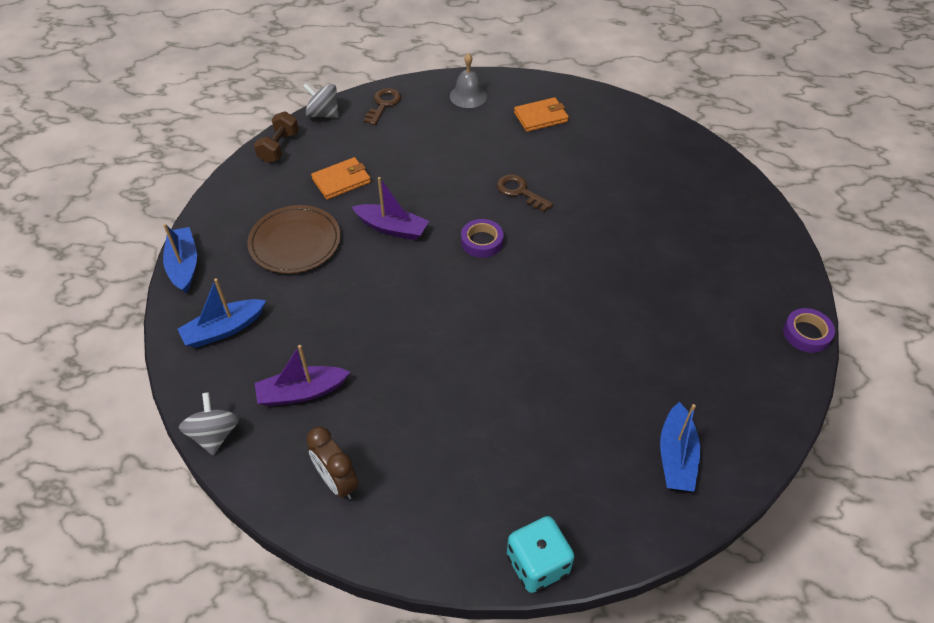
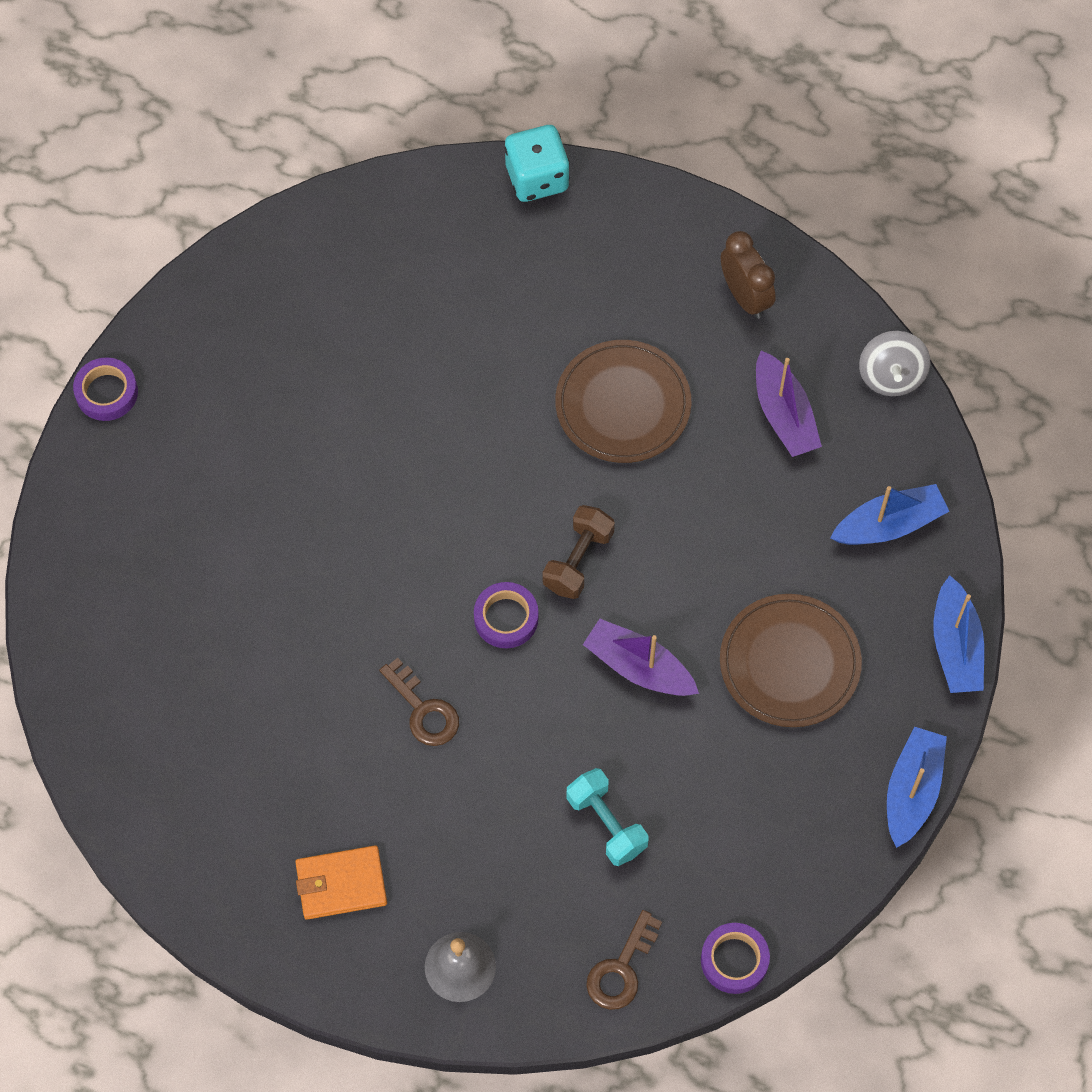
camera: 170 degrees left, 15 degrees up
(279, 147) = (815, 883): brown dumbbell -> brown dumbbell (578, 560)
(301, 392) = (784, 414): purple boat -> purple boat turned 75 degrees clockwise
(323, 114) = (734, 960): grey spinning top -> purple tape
(341, 181) = (711, 783): orange wallet -> none
(400, 156) = (606, 824): none -> turquoise dumbbell
(427, 381) = (623, 404): none -> brown plate
(676, 456) = (345, 263): blue boat -> blue boat (912, 790)

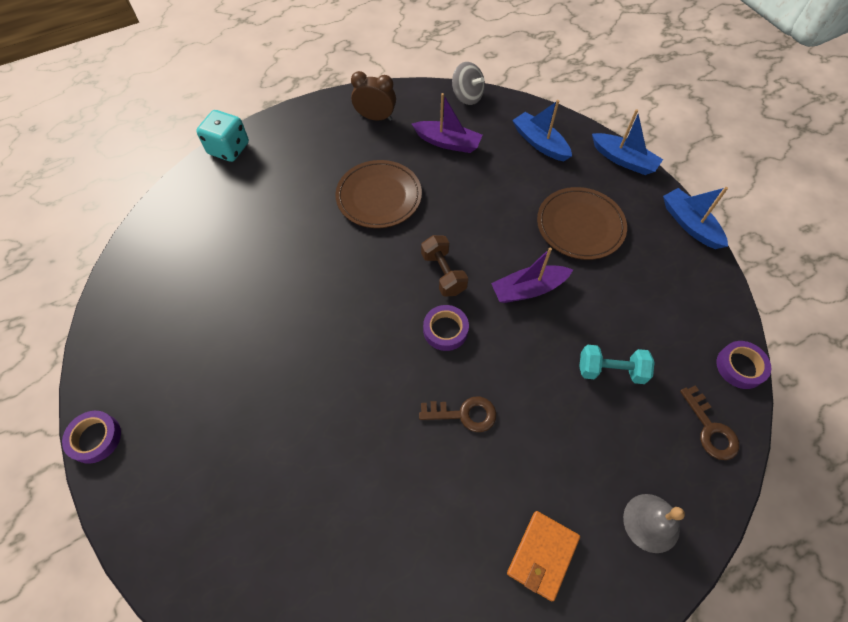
camera: 50 degrees left, 5 degrees down
(889, 524) = (540, 143): blue boat -> blue boat turned 60 degrees counterclockwise

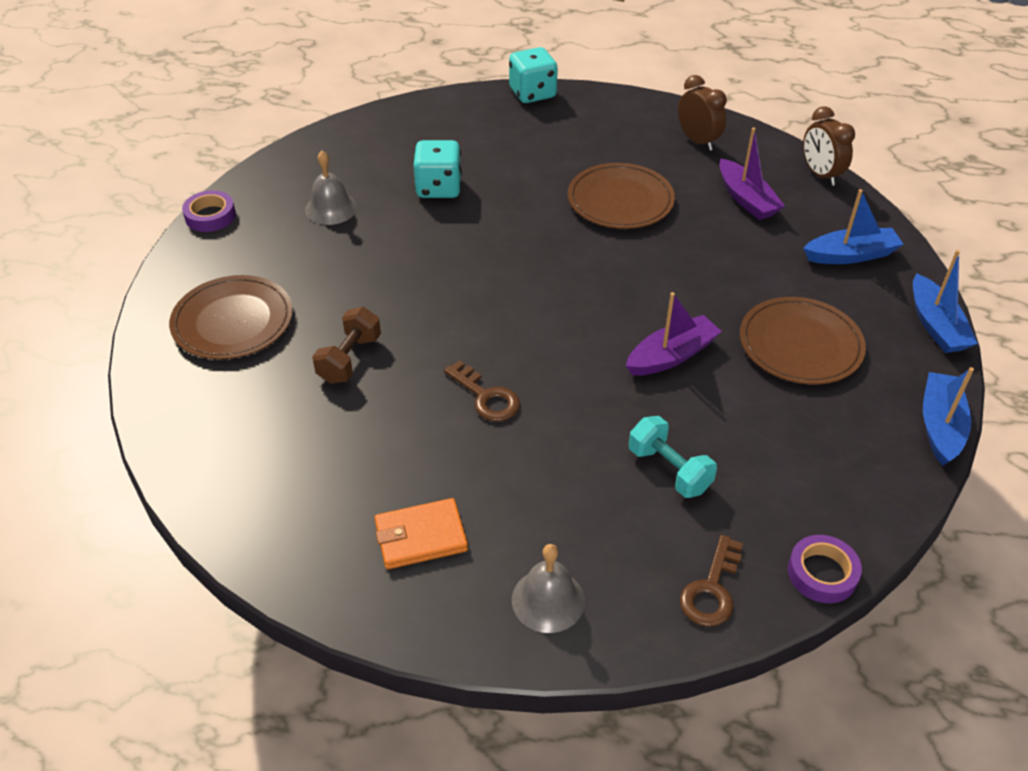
camera: 45 degrees right, 15 degrees down
(189, 353) = (331, 208): none -> grey bell
(226, 514) = (233, 321): none -> brown plate
(250, 275) = (439, 188): none -> turquoise dice
(443, 273) = (604, 291): brown dumbbell -> brown dumbbell (349, 359)
(445, 330) = (550, 331): purple tape -> none
(467, 96) = (820, 174): grey spinning top -> brown clock
(528, 289) = (671, 356): purple boat -> purple boat turned 120 degrees clockwise
(540, 143) = (851, 255): blue boat -> blue boat turned 75 degrees clockwise

